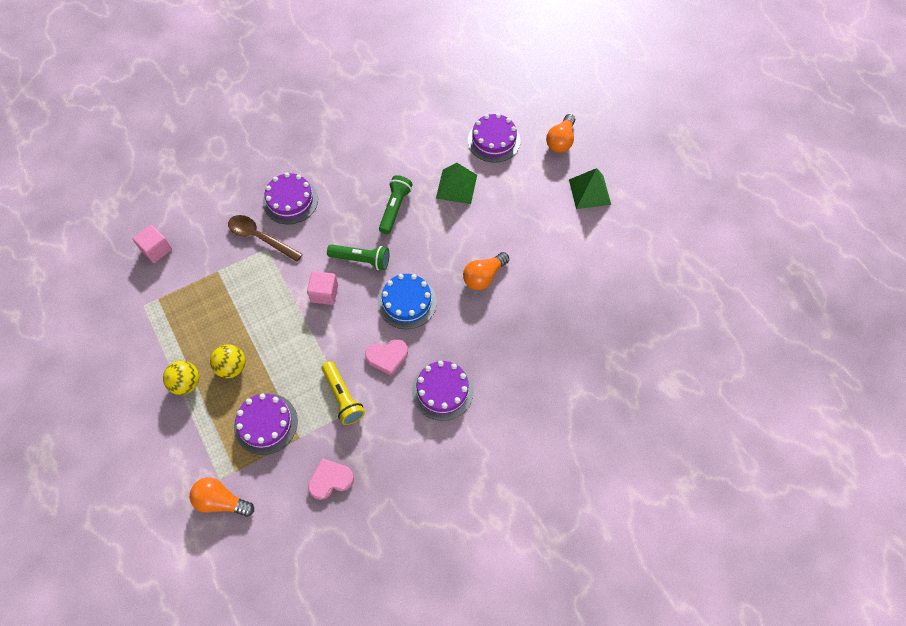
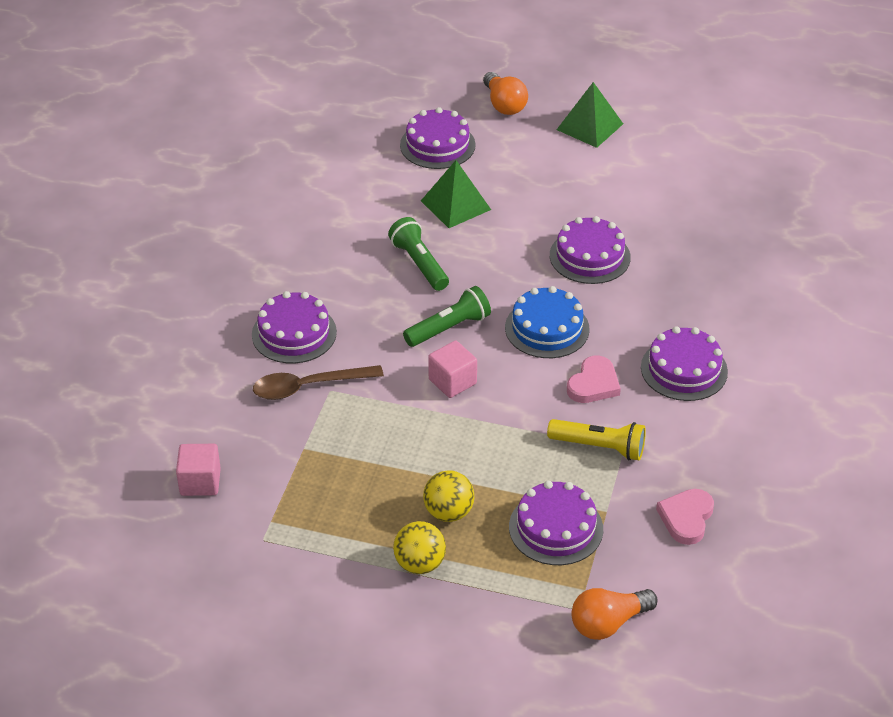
camera: 45 degrees left, 20 degrees down
(484, 276) = (589, 256): orange light bulb -> purple cake

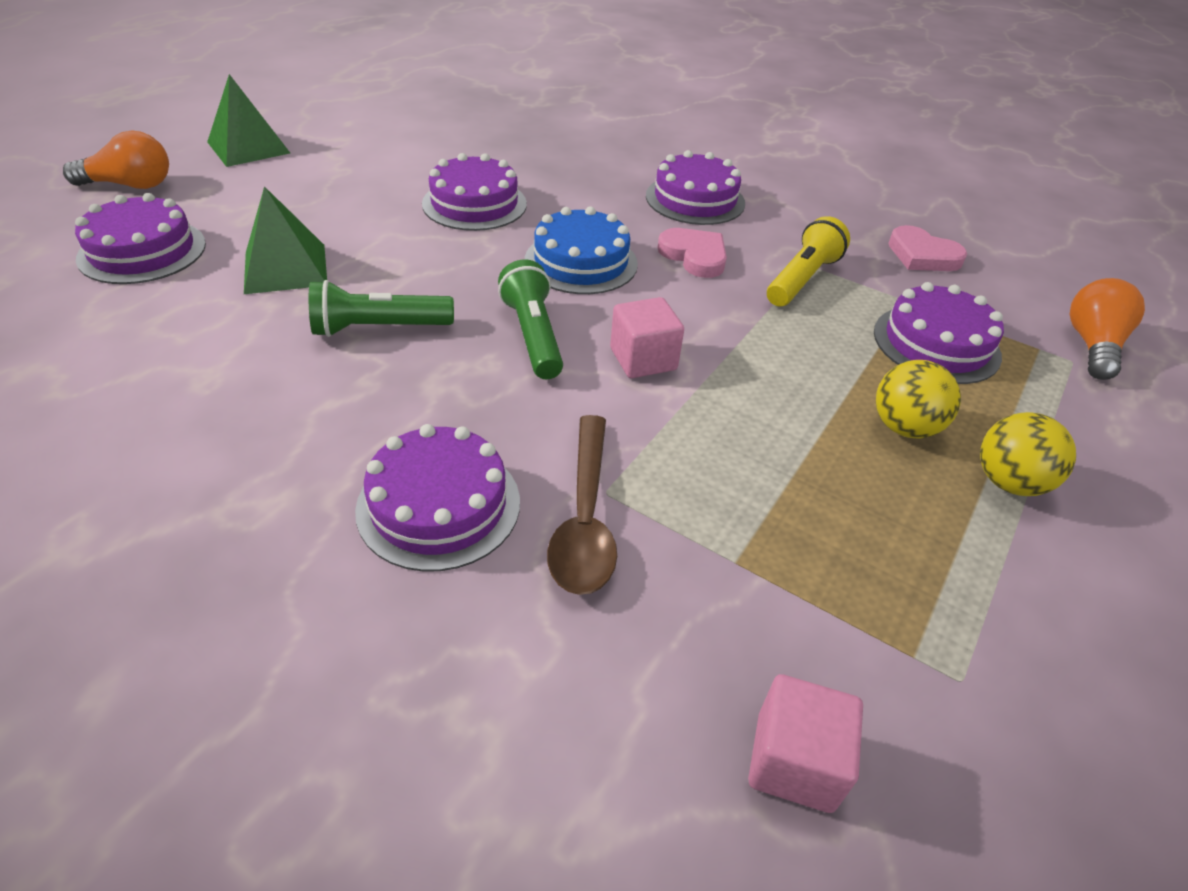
camera: 75 degrees left, 0 degrees up
(608, 623) = (1092, 345): orange light bulb -> orange light bulb turned 150 degrees counterclockwise

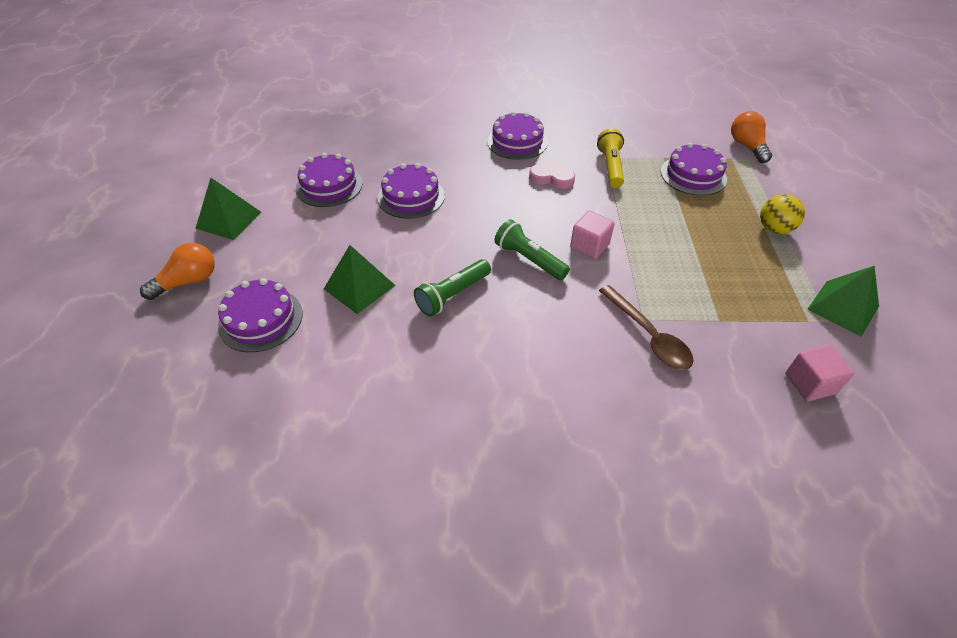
camera: 30 degrees left, 5 degrees up
(439, 505) = (586, 366): purple cake -> purple cake (329, 186)
(581, 262) = (504, 206): blue cake -> none
(904, 427) = (719, 224): yellow ball -> none
(922, 255) = (645, 129): pink heart -> none
(1019, 676) = (843, 307): none -> green pyramid

